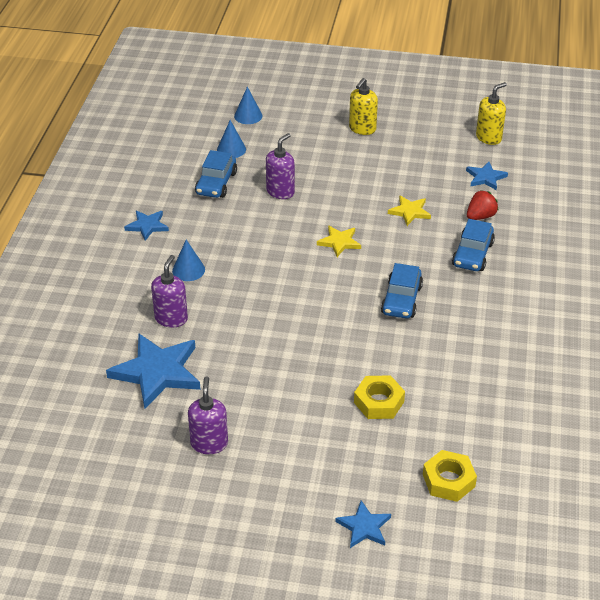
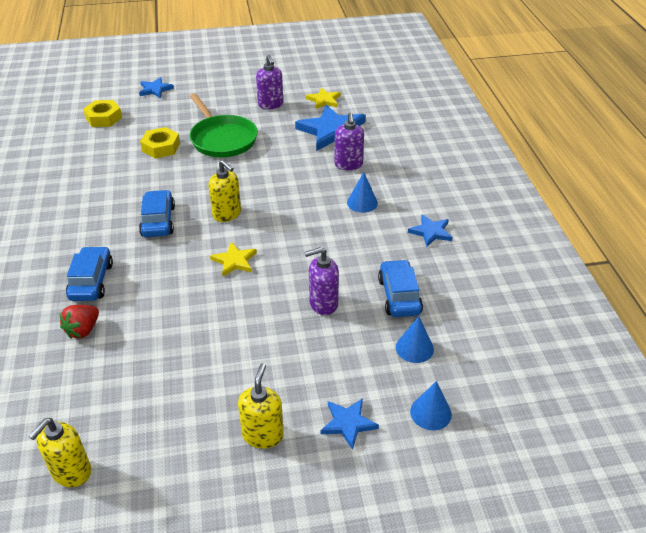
camera: 160 degrees right, 0 degrees up
(280, 192) = (323, 304): purple soap dispenser -> purple soap dispenser turned 60 degrees clockwise
(298, 396) = (222, 139): none -> green pan
(329, 290) = (227, 214): none -> yellow soap dispenser
(410, 212) = (167, 315): yellow star -> yellow star (324, 100)
(485, 177) = (76, 392): blue star -> blue star (348, 423)

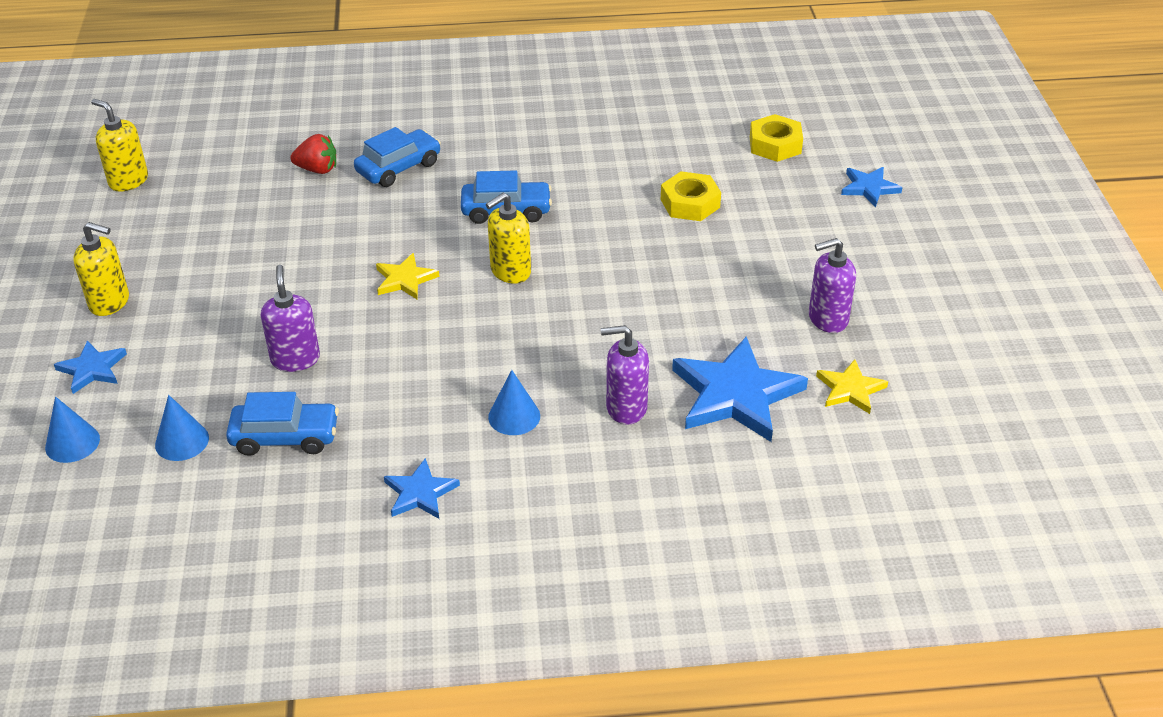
camera: 95 degrees right, 0 degrees up
(83, 330) = (317, 169): red strawberry -> red strawberry turned 150 degrees clockwise
(91, 281) = (398, 167): blue car -> blue car turned 45 degrees counterclockwise
(222, 139) = (712, 264): green pan -> none

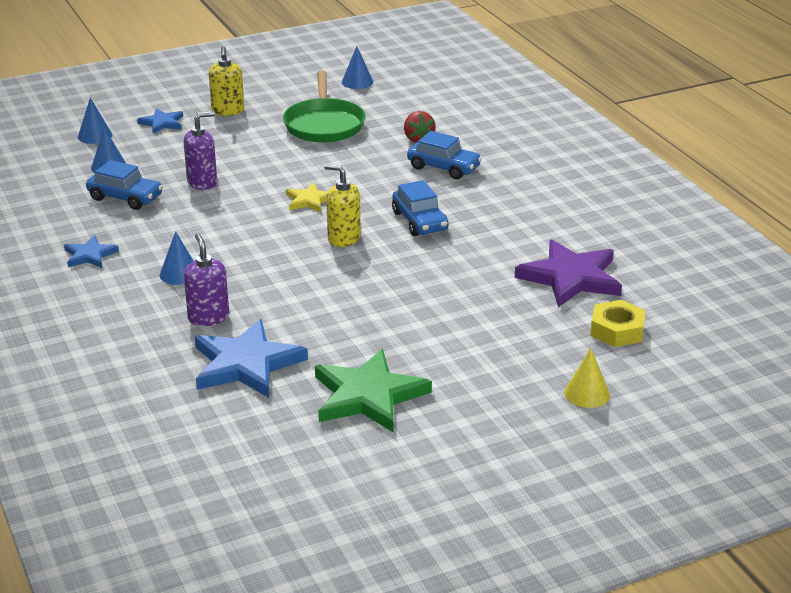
camera: 70 degrees right, 10 degrees down
(128, 181) = (357, 82): yellow soap dispenser -> blue cone
(221, 230) = (324, 124): none -> green pan
(285, 437) = (125, 197): blue car -> blue car turned 45 degrees counterclockwise
(672, 146) = (570, 277): none -> purple star
(690, 203) = (489, 301): yellow nut -> none
(827, 319) = (368, 396): purple soap dispenser -> green star
(850, 389) = (279, 420): yellow star -> none
(869, 188) = (587, 394): blue star -> yellow cone

